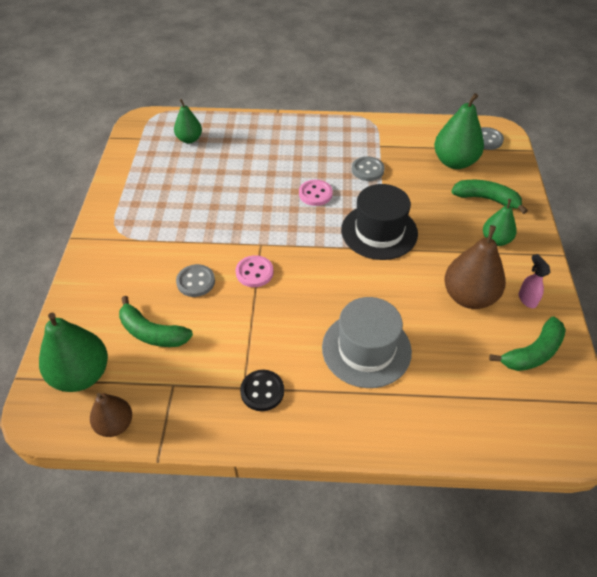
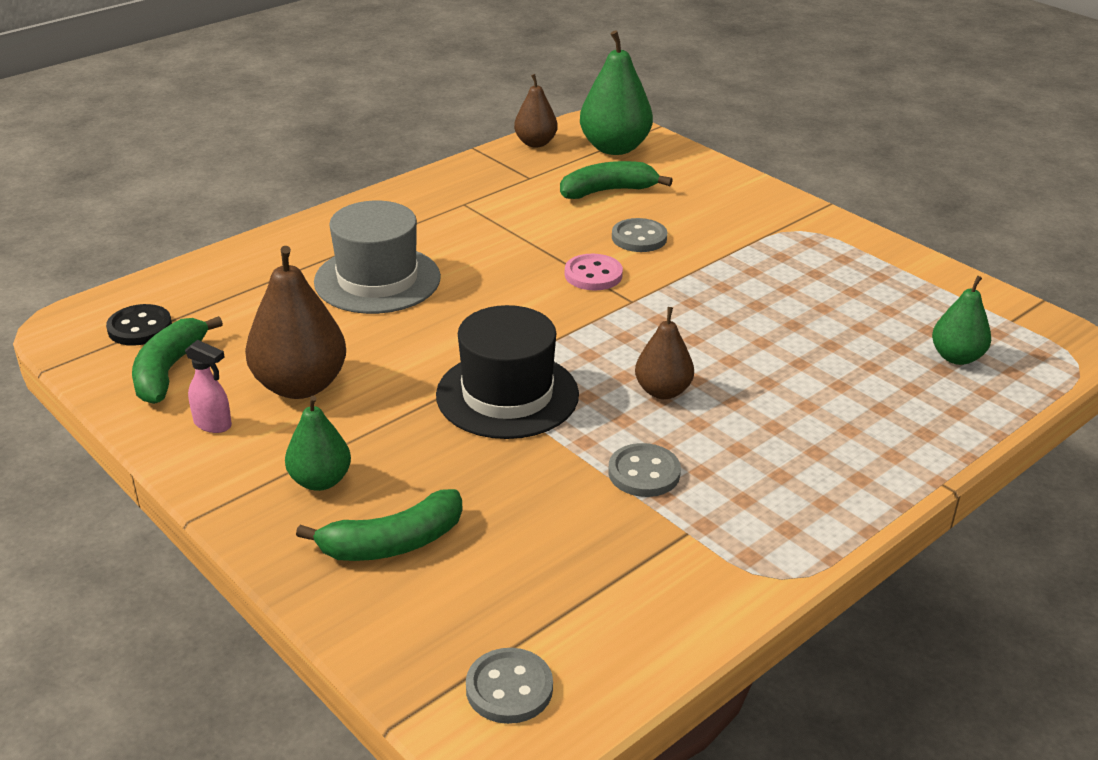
camera: 135 degrees right, 15 degrees down
(262, 391) = (443, 209): black button -> black button (140, 327)
(315, 194) = (663, 391): pink button -> brown pear
(454, 162) = (519, 585): green pear -> none

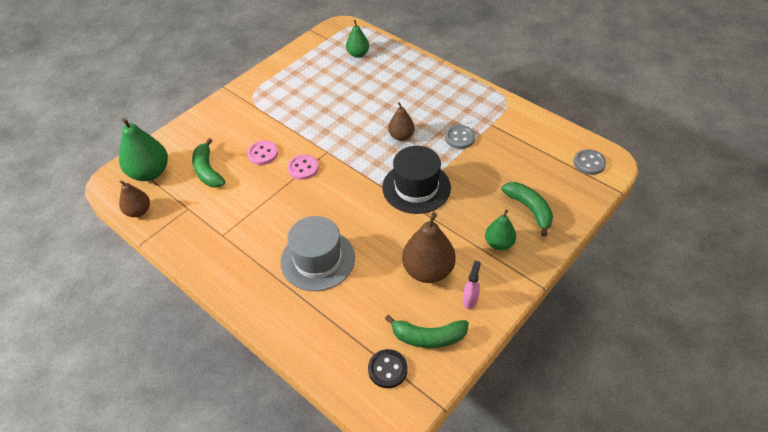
camera: 95 degrees left, 15 degrees up
(639, 238) = (263, 154): grey button -> pink button

